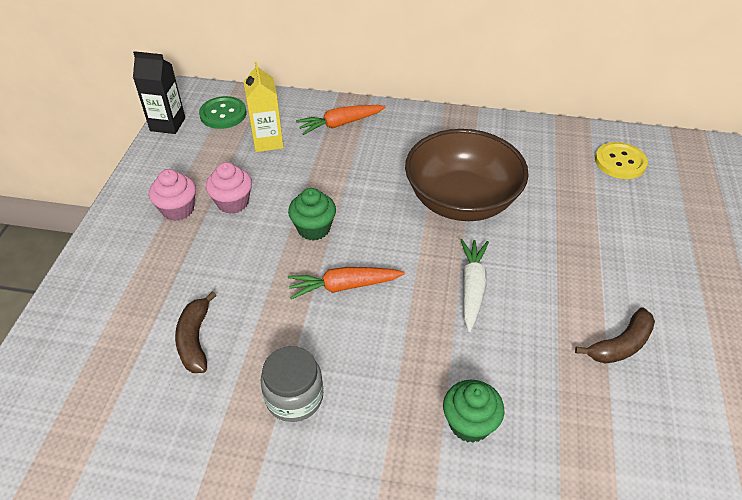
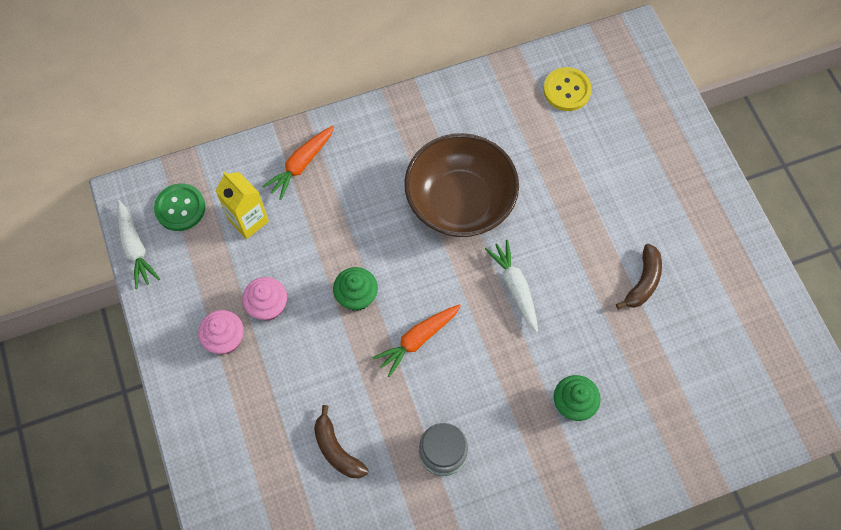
camera: 30 degrees left, 20 degrees up
(167, 124) = (135, 248): black carton -> white carrot

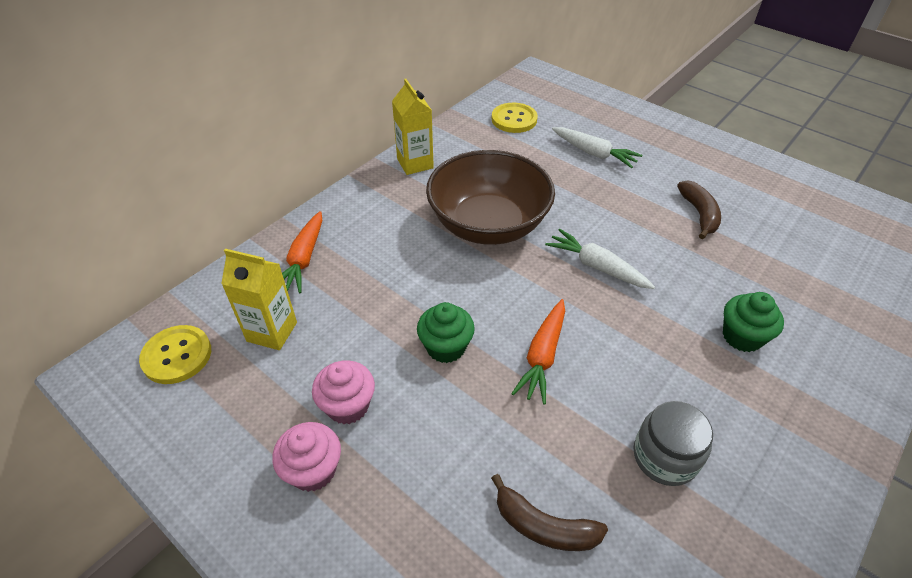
camera: 30 degrees left, 20 degrees down
(135, 248) = (132, 424): white carrot -> white carrot (594, 153)
(180, 208) = (177, 356): green button -> yellow button
(443, 103) = (415, 163): none -> yellow carton

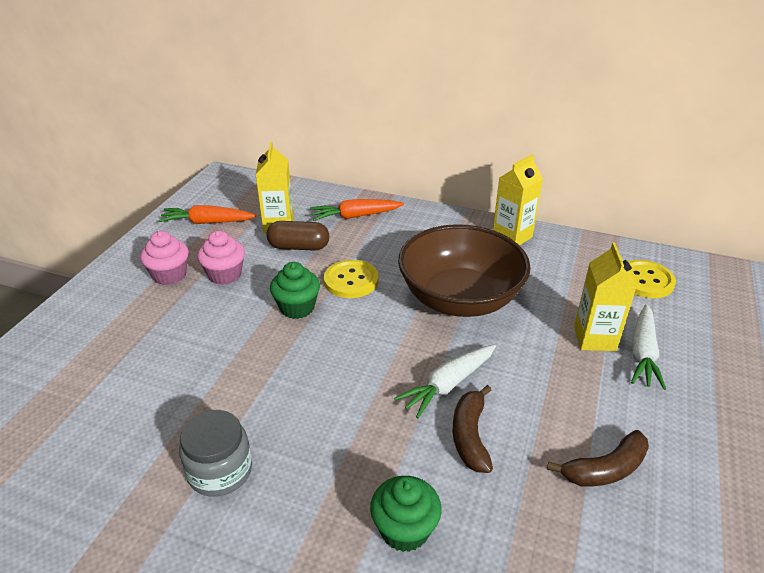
camera: 70 degrees right, 10 degrees down
(177, 356) = (244, 197): yellow button -> yellow button (351, 280)
(333, 322) = (299, 247): none -> brown capsule
(542, 356) = (309, 366): orange carrot -> orange carrot (207, 222)
(544, 526) = (139, 398): brown banana -> brown banana (470, 436)
(570, 169) = (594, 338): none -> yellow carton
(596, 266) = (448, 385): white carrot -> white carrot turned 150 degrees counterclockwise

